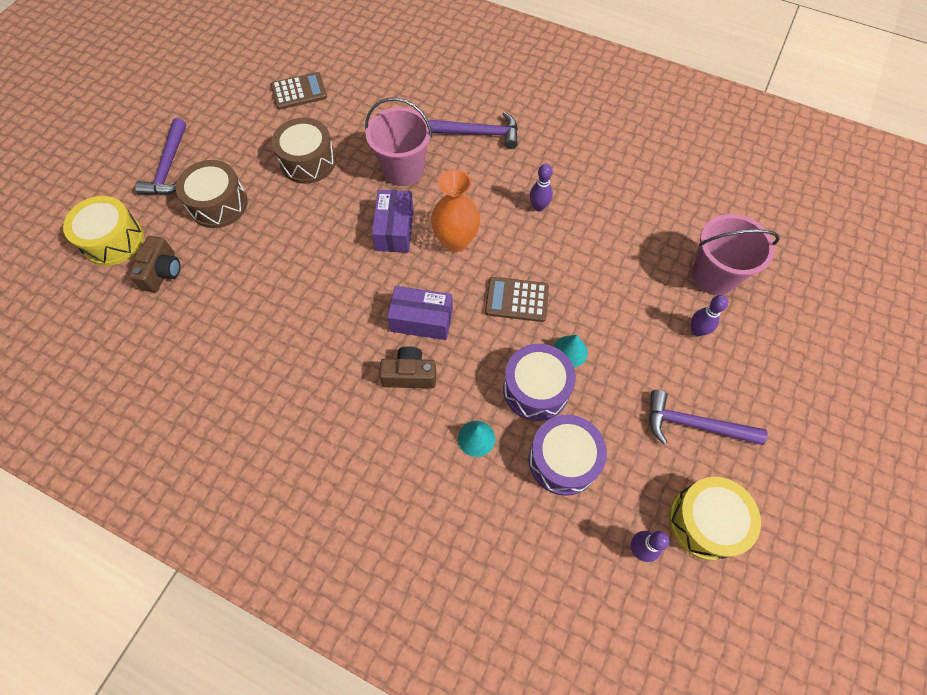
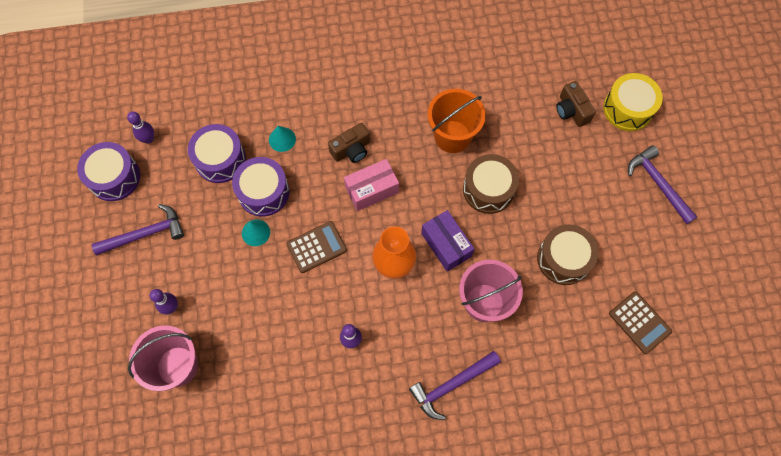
camera: 145 degrees right, 5 degrees up
(218, 204) = (590, 180): brown drum -> brown drum (488, 189)
(297, 322) = (452, 136): none -> orange bucket
(299, 92) = (639, 322): brown calculator -> brown calculator turned 75 degrees counterclockwise
(421, 320) = (372, 190): purple box -> pink box
(705, 522) = (114, 177): yellow drum -> purple drum

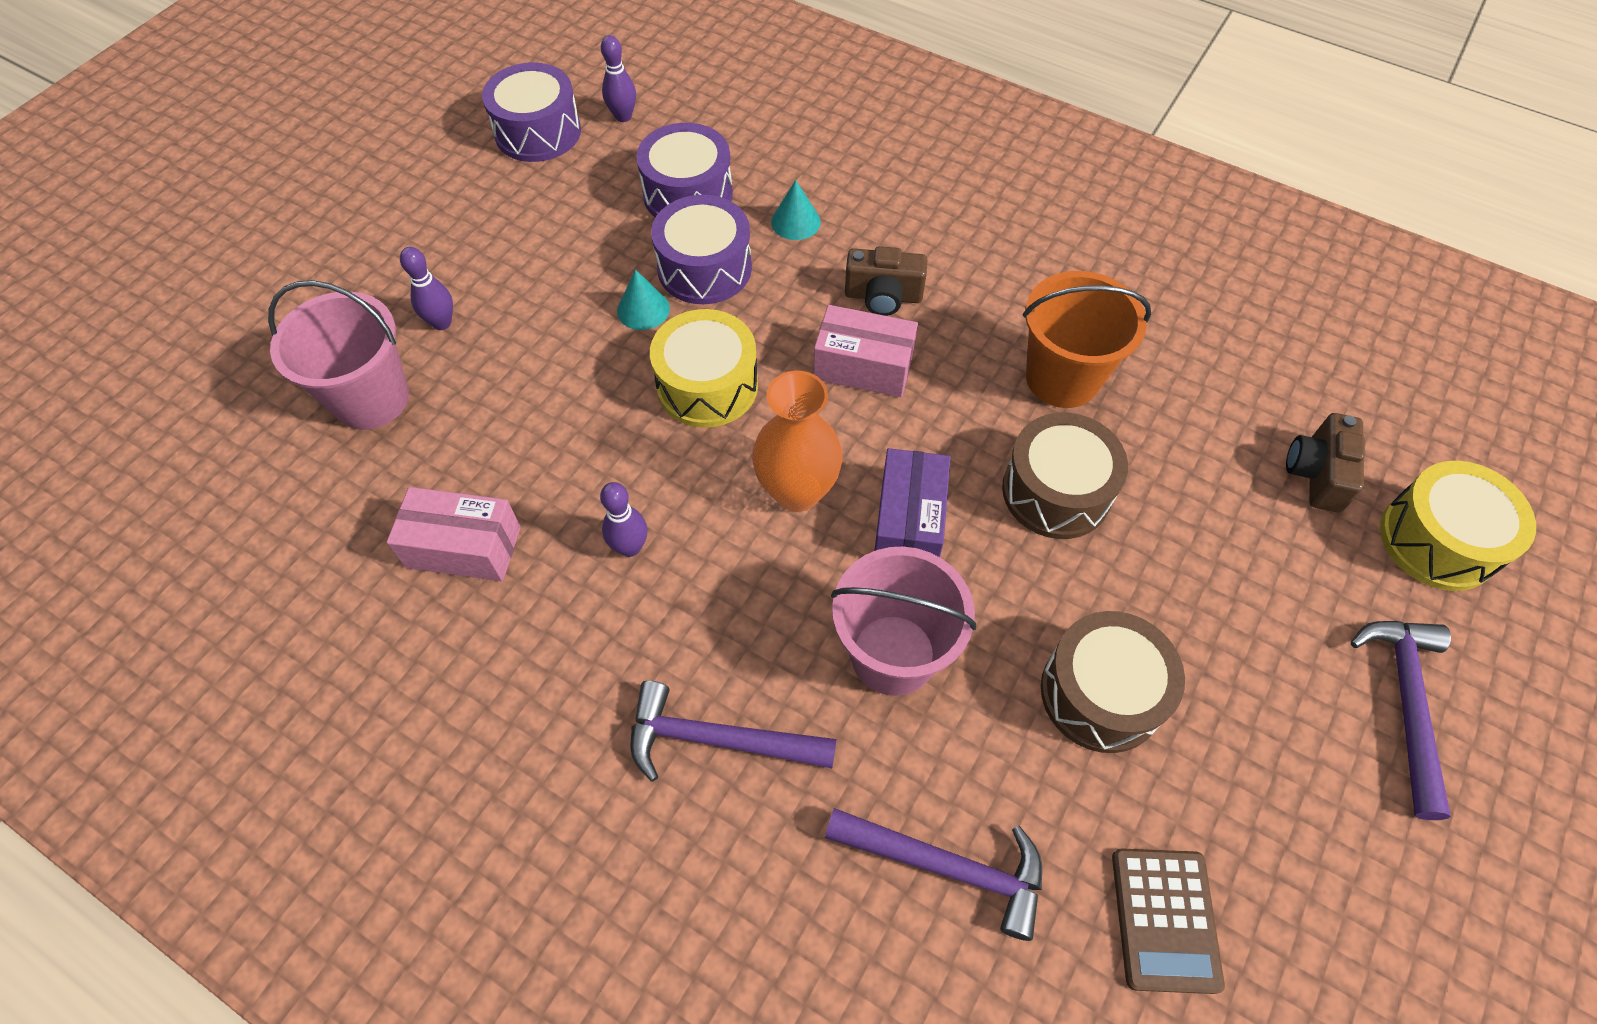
camera: 40 degrees right, 10 degrees down
(145, 234) = (505, 217): purple hammer -> purple hammer (947, 866)
(285, 394) = (464, 547): none -> pink box
(316, 247) = (707, 385): brown calculator -> yellow drum

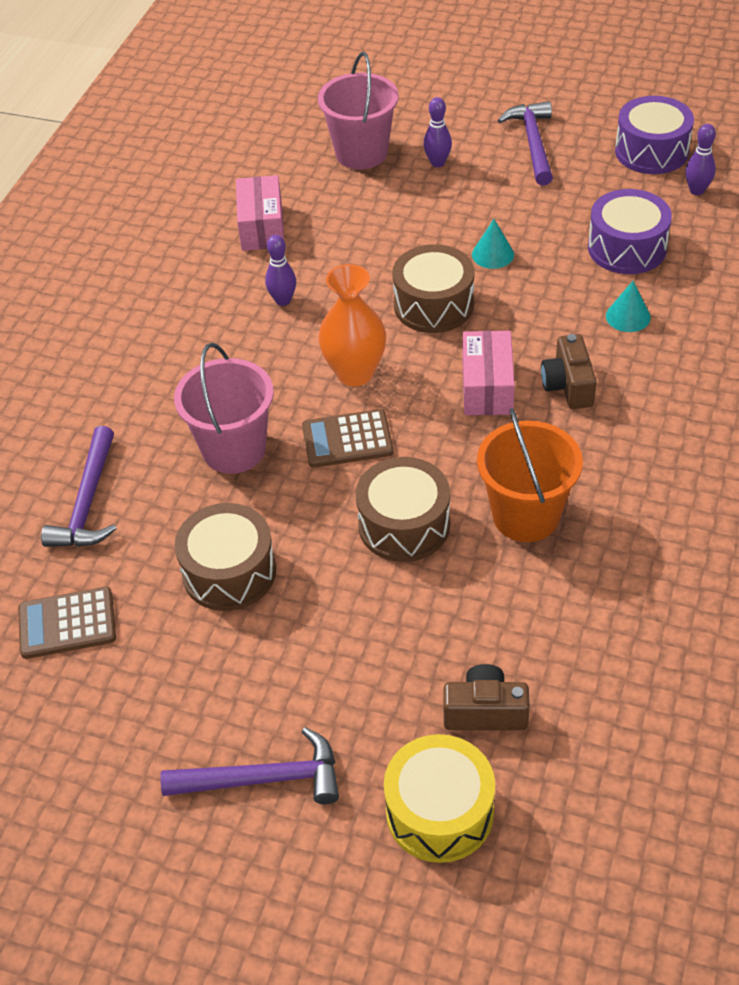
camera: 80 degrees right, 10 degrees down
(704, 268) = (550, 276): purple drum -> none
(707, 385) = (433, 305): yellow drum -> brown drum
(718, 739) = (154, 375): purple hammer -> purple hammer (533, 143)
(909, 521) = (347, 439): purple box -> brown calculator

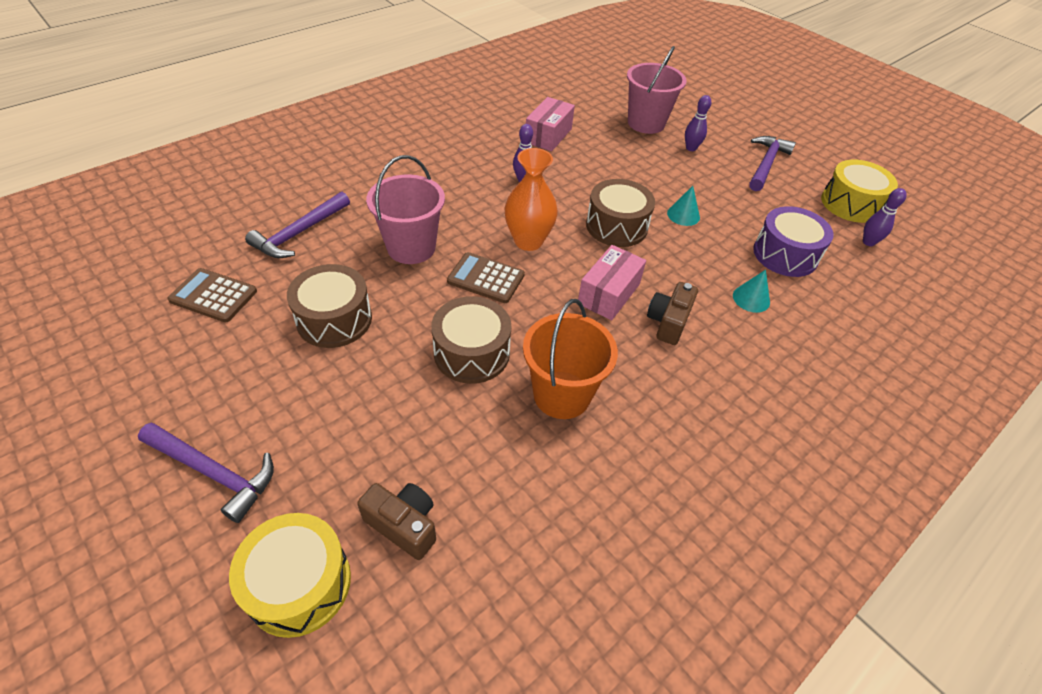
camera: 25 degrees right, 0 degrees up
(651, 151) = (850, 204): purple drum -> yellow drum

